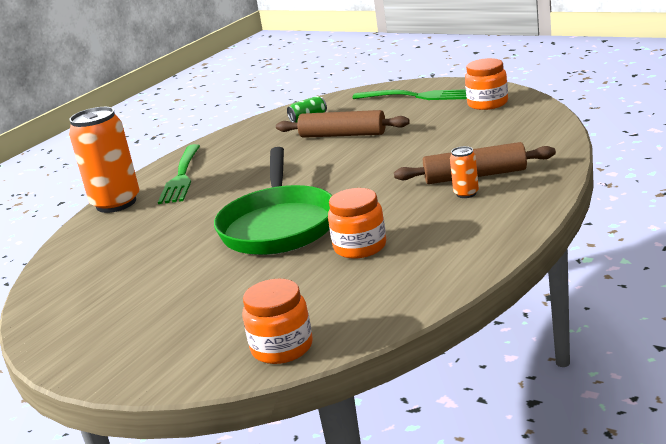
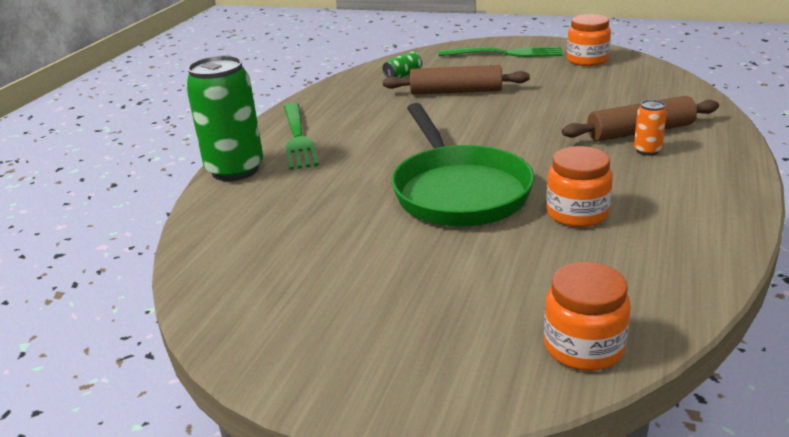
camera: 15 degrees left, 5 degrees up
(116, 203) = (235, 170): orange can -> green can

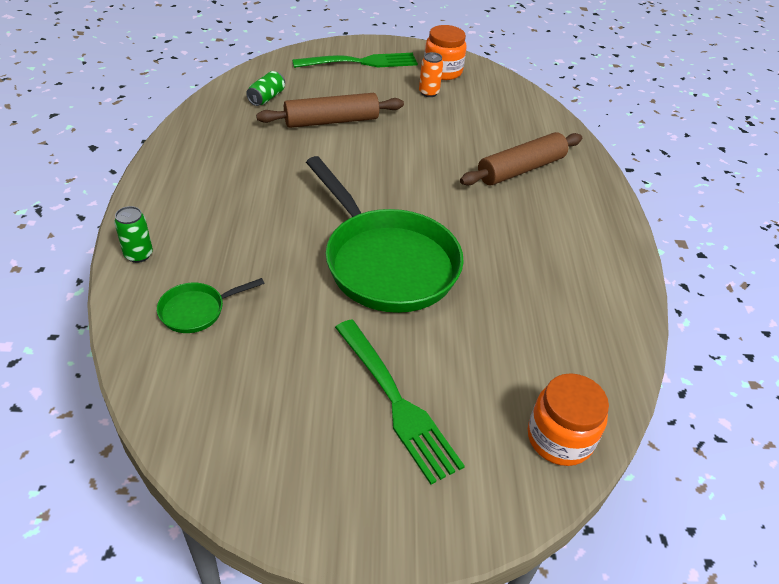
camera: 25 degrees left, 15 degrees up
(235, 170) = (138, 255): green can -> green can, size x0.44
(262, 210) = (196, 310): none -> green pan
(297, 137) = (188, 199): green fork -> green fork (395, 401)
(577, 213) = (502, 280): orange jar -> none
(647, 151) = (534, 194): orange can -> orange can (428, 93)

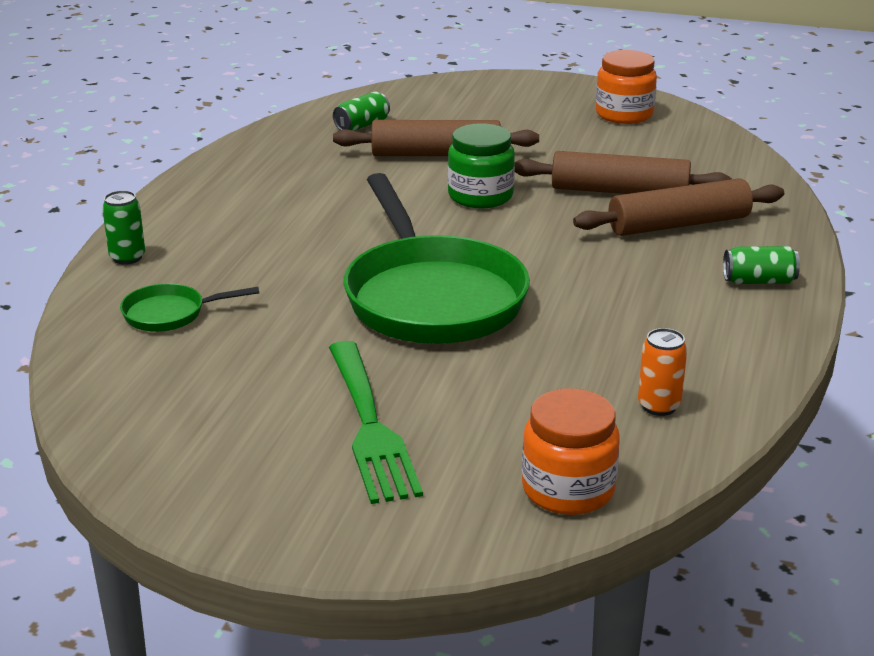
camera: 20 degrees right, 15 degrees down
(360, 62) = (509, 98): green fork -> none
(379, 158) = (480, 196): none -> green jar
(428, 93) = (590, 135): orange can -> orange can (659, 406)
(470, 143) = (619, 191): none -> brown rolling pin
(593, 215) = (758, 281): none -> green can

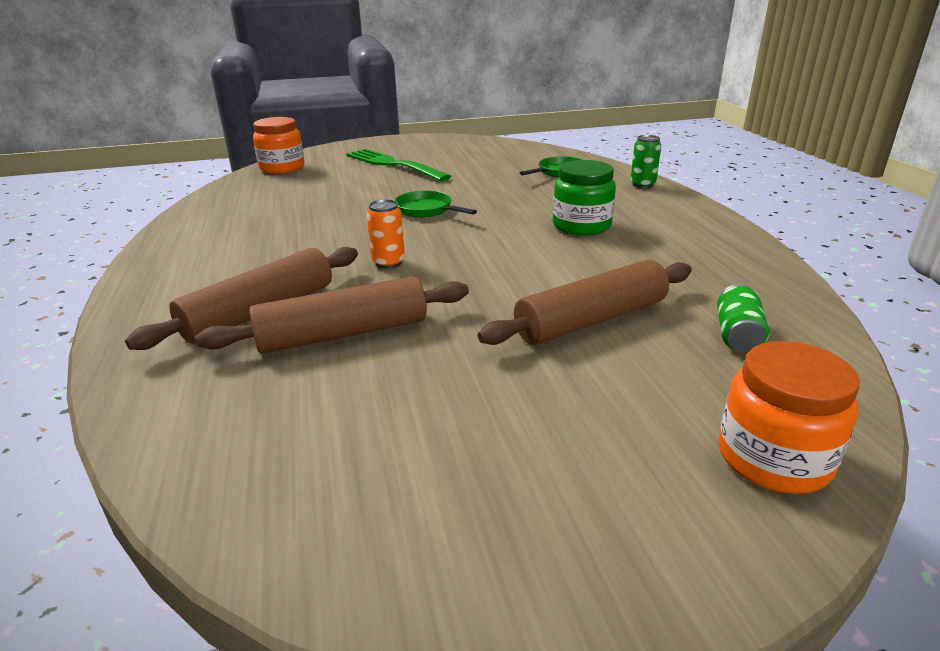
camera: 150 degrees right, 0 degrees up
(431, 297) = (426, 210): green pan -> green pan, size x0.43
(480, 196) = (481, 286): green jar -> green jar (581, 226)
(624, 114) = (426, 510): orange jar -> orange jar (773, 458)
(659, 406) = (245, 198): orange can -> orange can (388, 263)
(758, 281) = (173, 278): green can -> none

